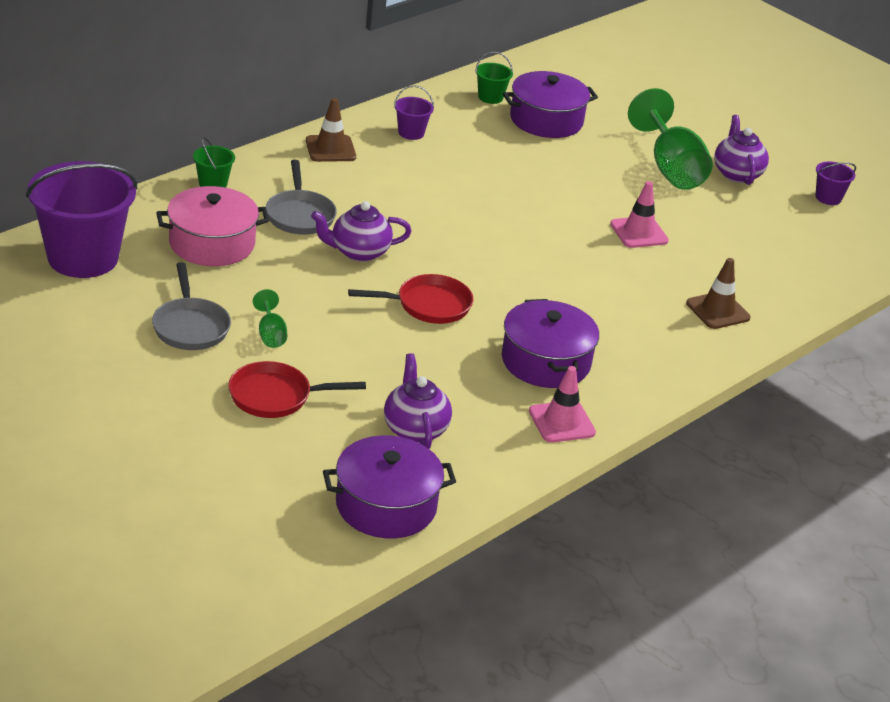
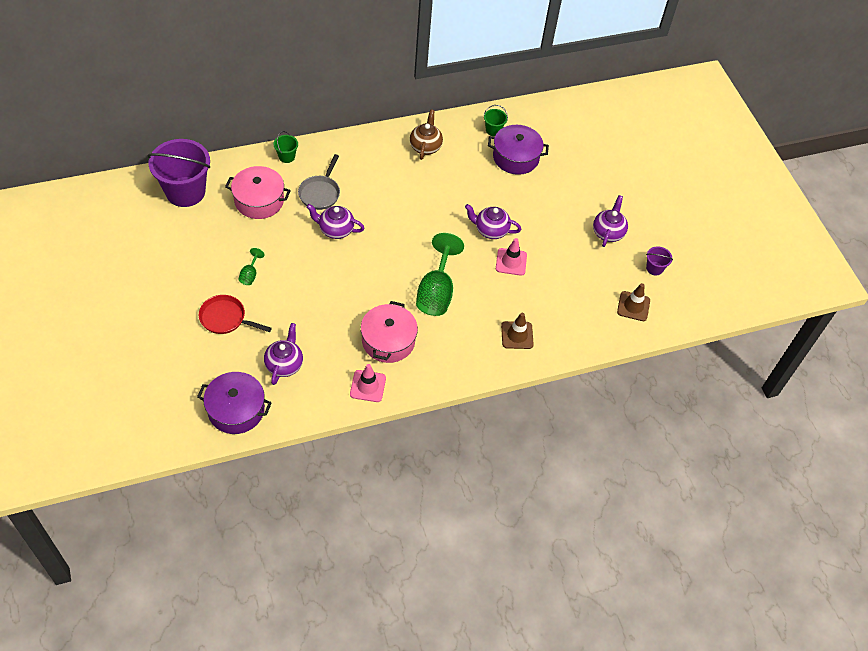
camera: 25 degrees right, 20 degrees up
(190, 326) = (211, 256): grey pan -> none
(330, 149) = (370, 147): brown traffic cone -> brown traffic cone (633, 306)
(411, 133) = (425, 147): purple bucket -> brown teapot
(428, 305) = (349, 280): red pan -> none
(545, 361) = (388, 341): purple pot -> pink pot
(581, 205) = (490, 230): none -> purple teapot
(670, 168) = (568, 216): green goblet -> green goblet (436, 292)

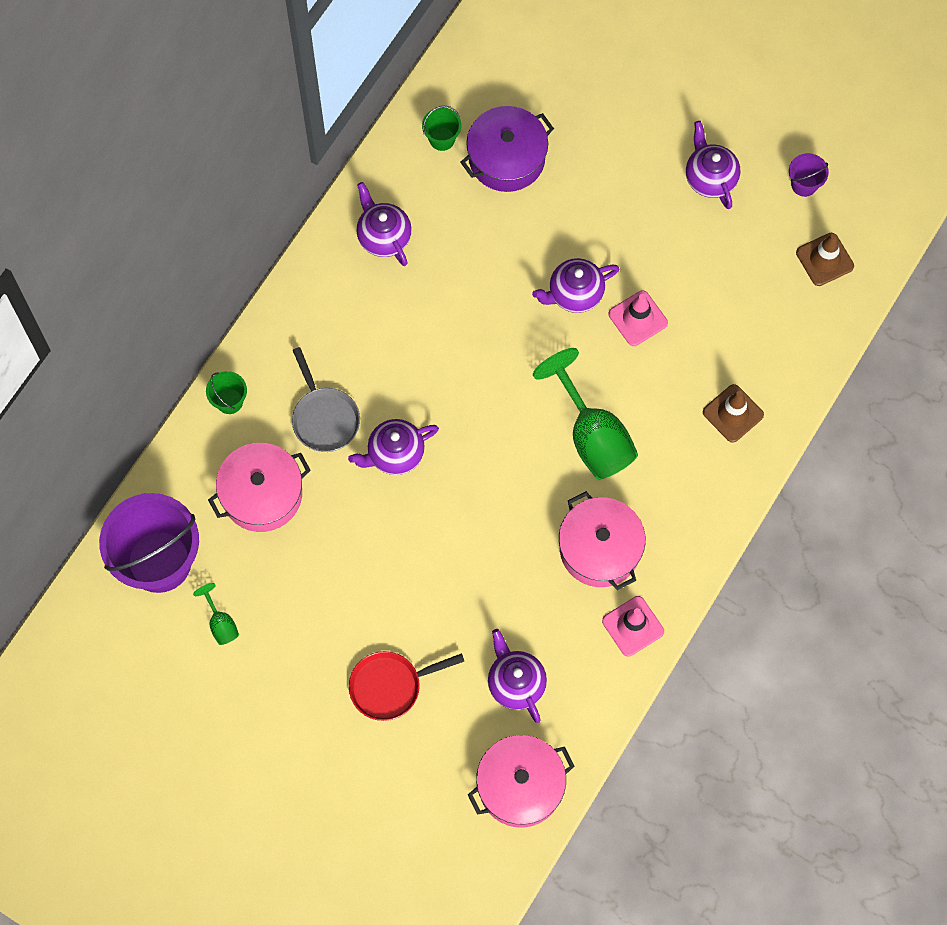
camera: 35 degrees left, 15 degrees up
(236, 410) = (520, 785): purple pot -> pink pot
(250, 274) = (358, 604): green goblet -> green goblet (221, 623)
(425, 147) = (383, 237): brown teapot -> purple teapot

